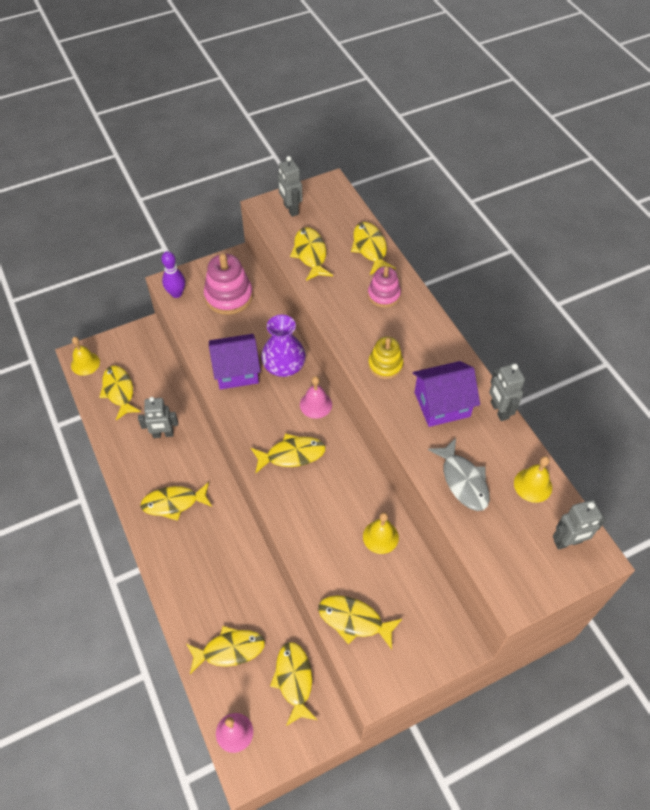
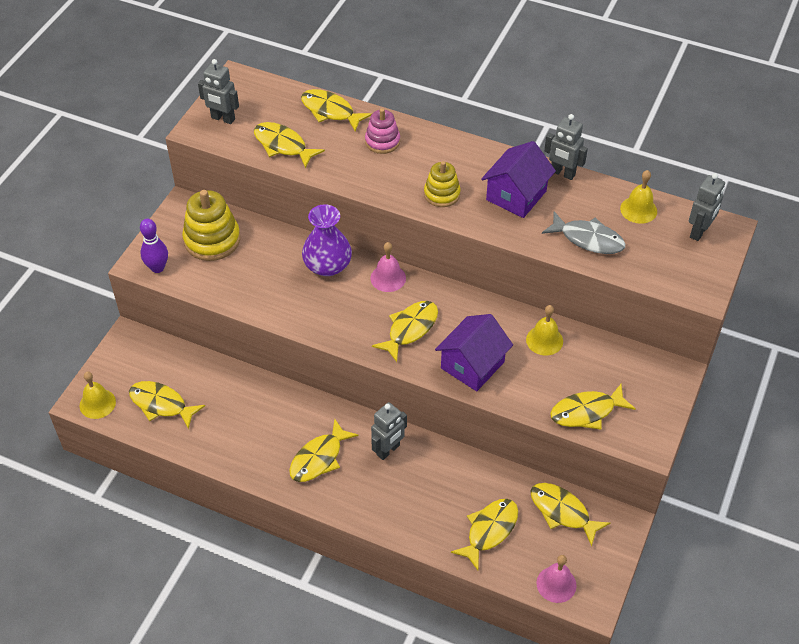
camera: 40 degrees left, 5 degrees down
(163, 434) = (246, 411): grey robot -> grey robot (388, 450)
(228, 296) = (212, 240): pink stacking toy -> yellow stacking toy
(236, 371) = (289, 296): purple house -> purple house (472, 365)

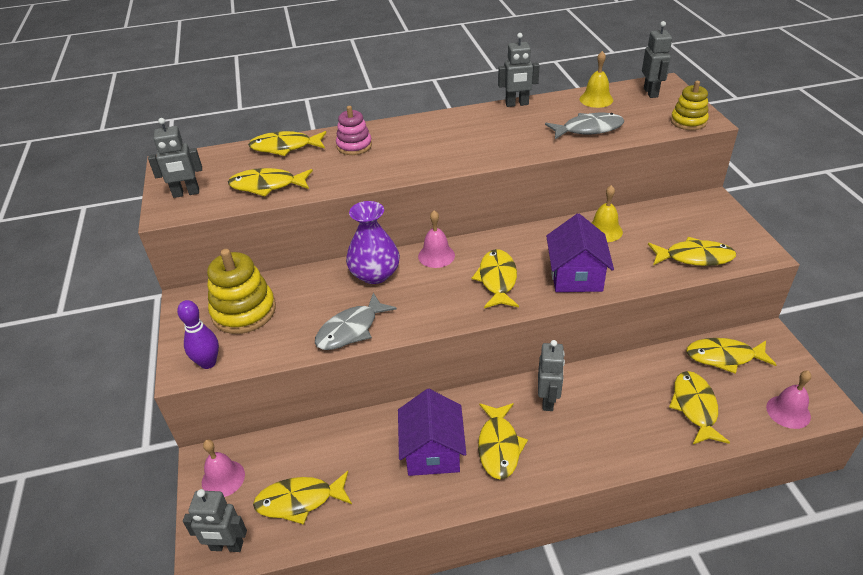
camera: 35 degrees left, 10 degrees down
(97, 403) = (227, 546): yellow bell -> grey robot
(129, 356) = (223, 478): none -> pink bell
(268, 302) = (351, 329): none -> grey fish
(442, 194) = (445, 154): yellow stacking toy -> yellow stacking toy (688, 121)
(516, 195) = (502, 130): purple house -> purple house (432, 451)
(586, 412) = (694, 257): yellow fish -> yellow fish turned 120 degrees counterclockwise

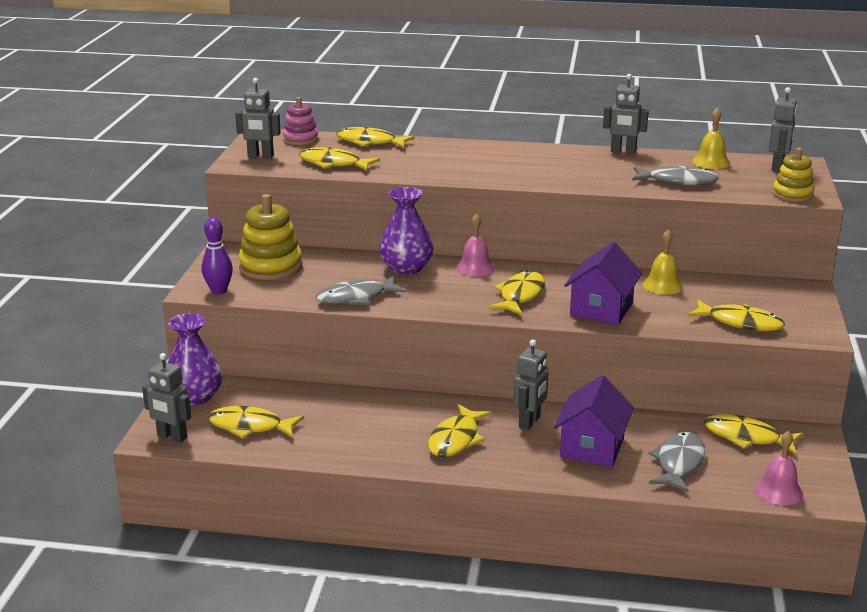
camera: 20 degrees right, 15 degrees down
(223, 478) = (195, 397): pink bell -> purple vase
(354, 146) = (434, 152): pink stacking toy -> pink stacking toy (300, 139)
(432, 451) = (390, 427): purple house -> purple house (592, 447)
(695, 407) = (678, 463): yellow fish -> grey fish

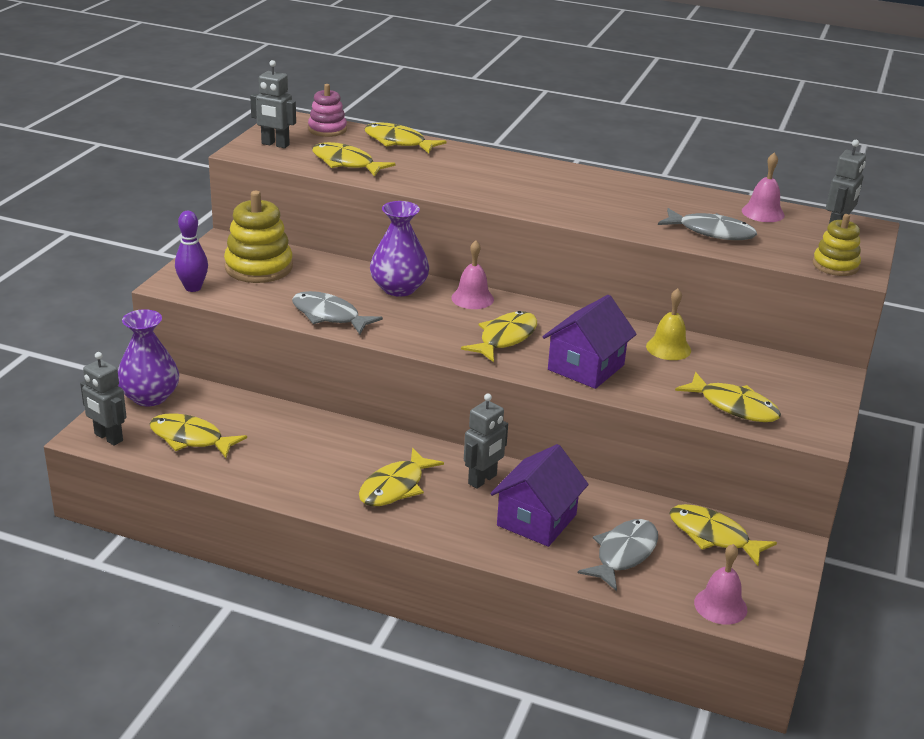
camera: 10 degrees right, 5 degrees up
(356, 298) = (329, 316): grey fish -> grey fish turned 45 degrees clockwise
(623, 151) = (669, 187): grey robot -> none
(711, 162) = (763, 213): yellow bell -> pink bell

